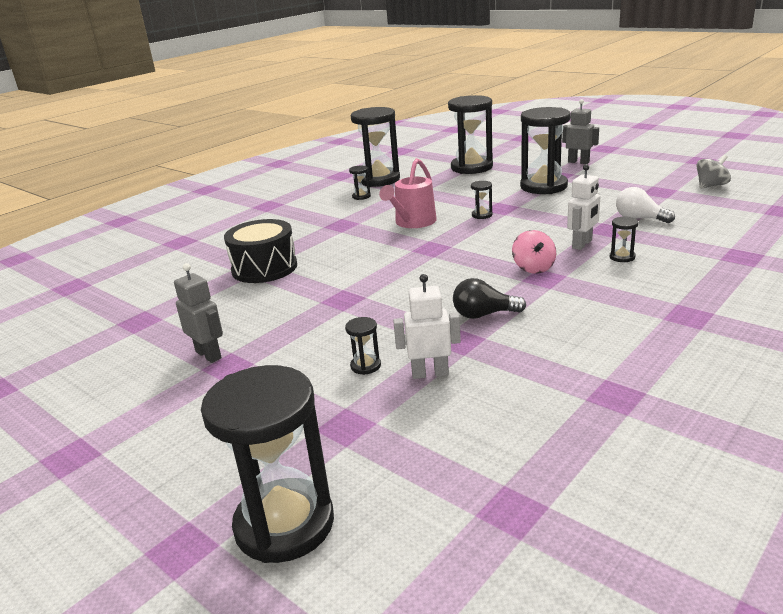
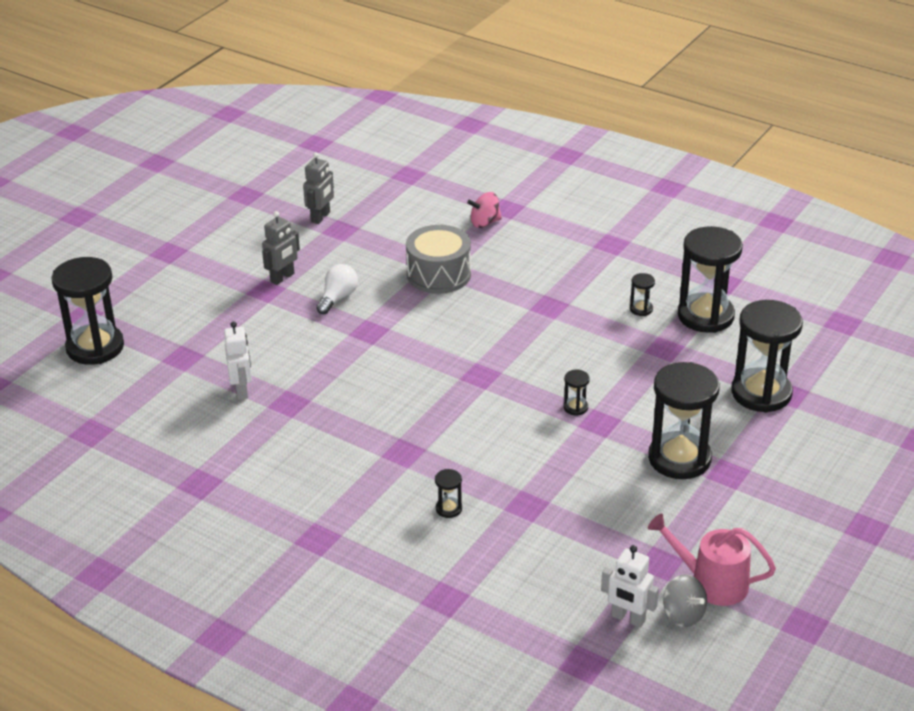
camera: 80 degrees right, 10 degrees up
(264, 268) = (439, 274): black drum -> grey drum
(365, 366) = (256, 357): black hourglass -> none
(413, 222) = (554, 357): pink watering can -> pink watering can (712, 582)
(484, 315) = (331, 415): black light bulb -> none
(533, 268) = (426, 446): pink spinning top -> pink spinning top (485, 223)
(578, 162) = (791, 496): grey robot -> grey robot (321, 217)
(582, 244) = (484, 482): white robot -> white robot (628, 618)
(639, 219) = (560, 533): white light bulb -> white light bulb (338, 298)

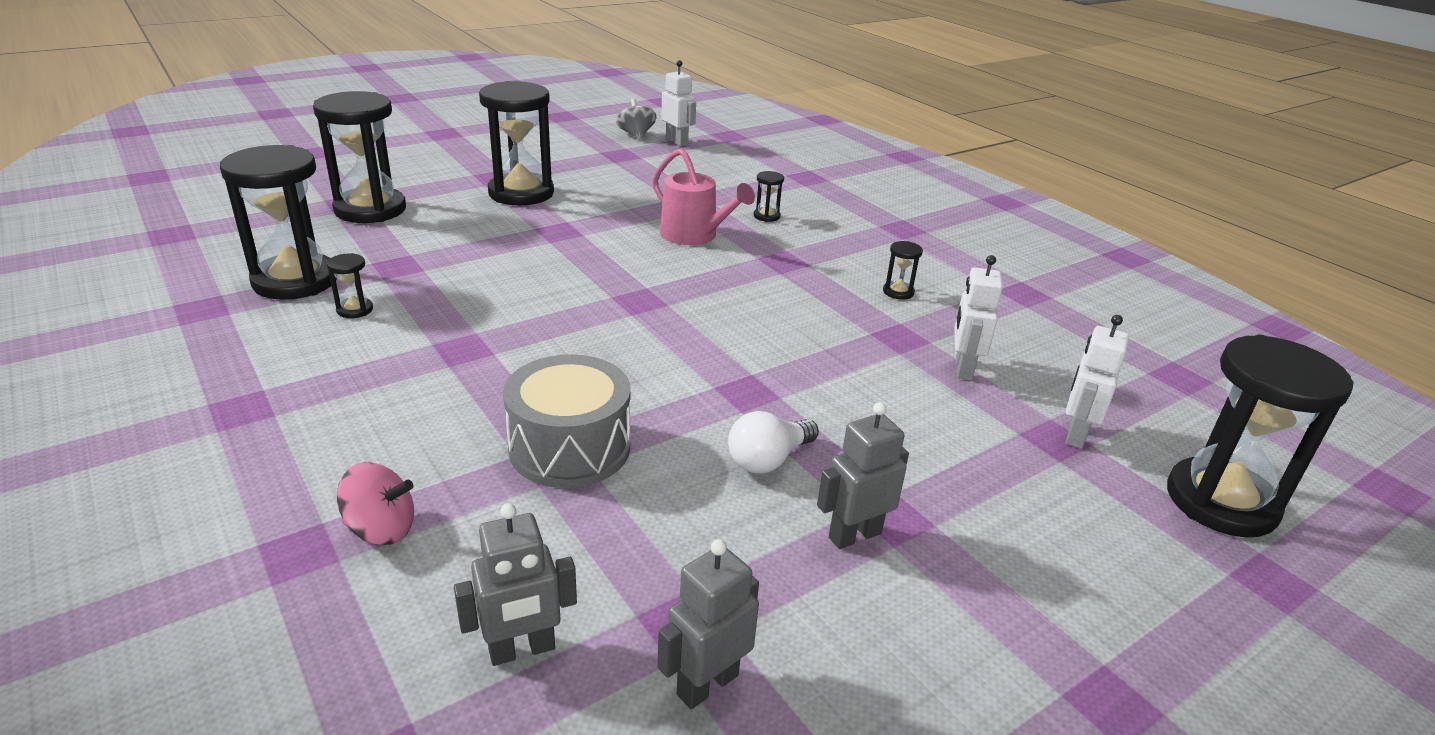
camera: 160 degrees left, 5 degrees down
(170, 364) = (1075, 434): none -> white robot
(393, 207) = (522, 650): none -> grey robot
(575, 407) = (567, 247): black hourglass -> black hourglass (898, 292)
(712, 582) = (596, 140): pink watering can -> pink watering can (694, 235)

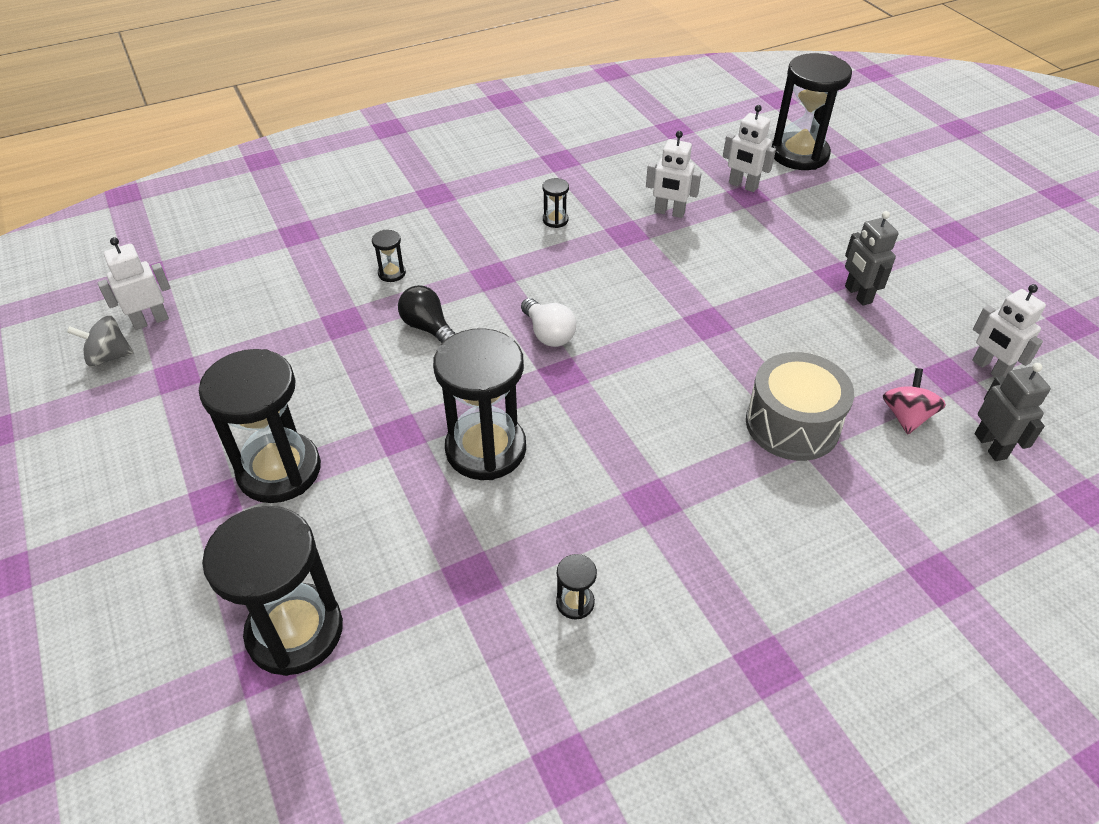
camera: 80 degrees left, 15 degrees up
(295, 281) = (501, 678): black hourglass -> black hourglass (486, 449)
(381, 529) = (905, 530): pink spinning top -> pink spinning top (906, 416)
(694, 235) = (428, 328): pink watering can -> black light bulb
(707, 684) = (989, 368): grey robot -> white robot
(768, 460) = (790, 321): white light bulb -> white light bulb (548, 334)

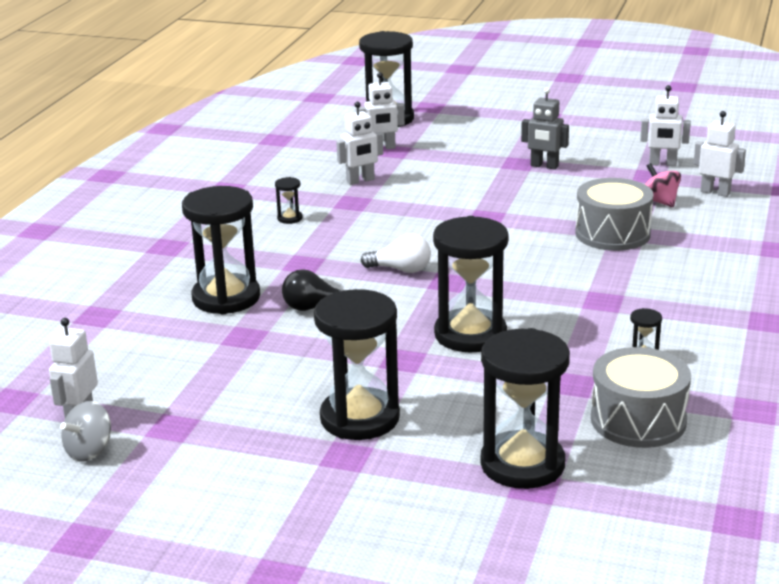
camera: 45 degrees left, 20 degrees down
(392, 273) = (226, 298): black hourglass -> black hourglass, size x2.43
(452, 674) = (638, 420): none -> grey drum
(990, 446) = (715, 192): grey robot -> white robot

